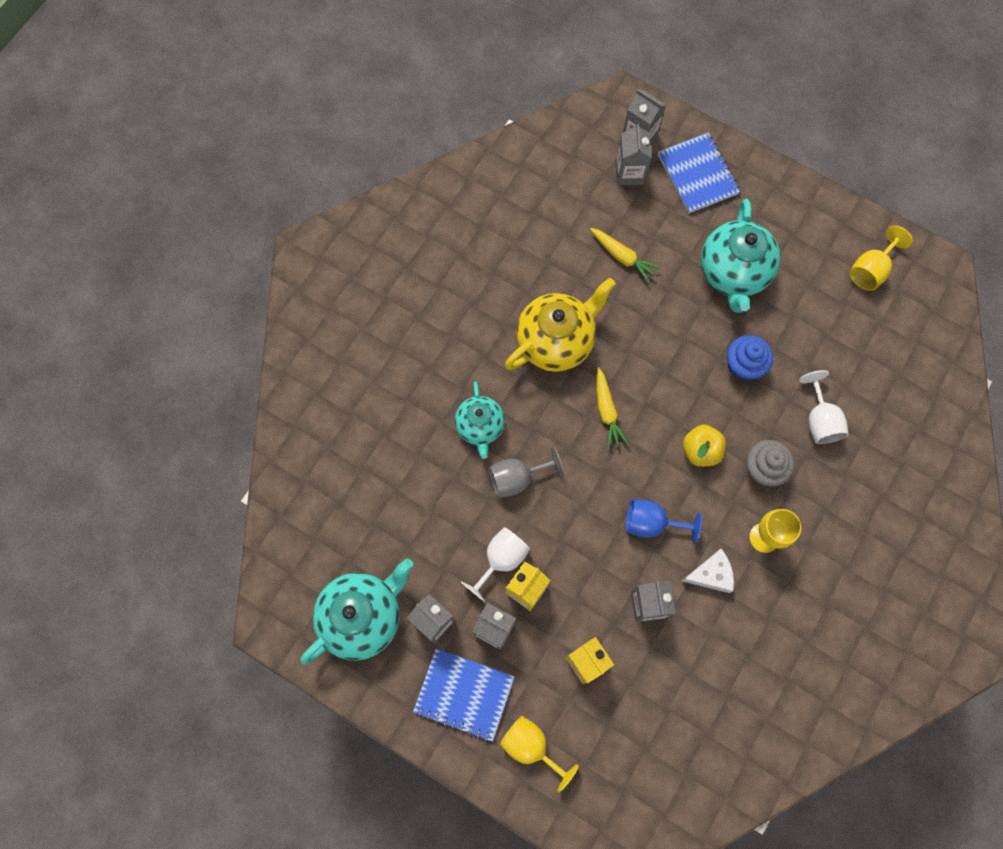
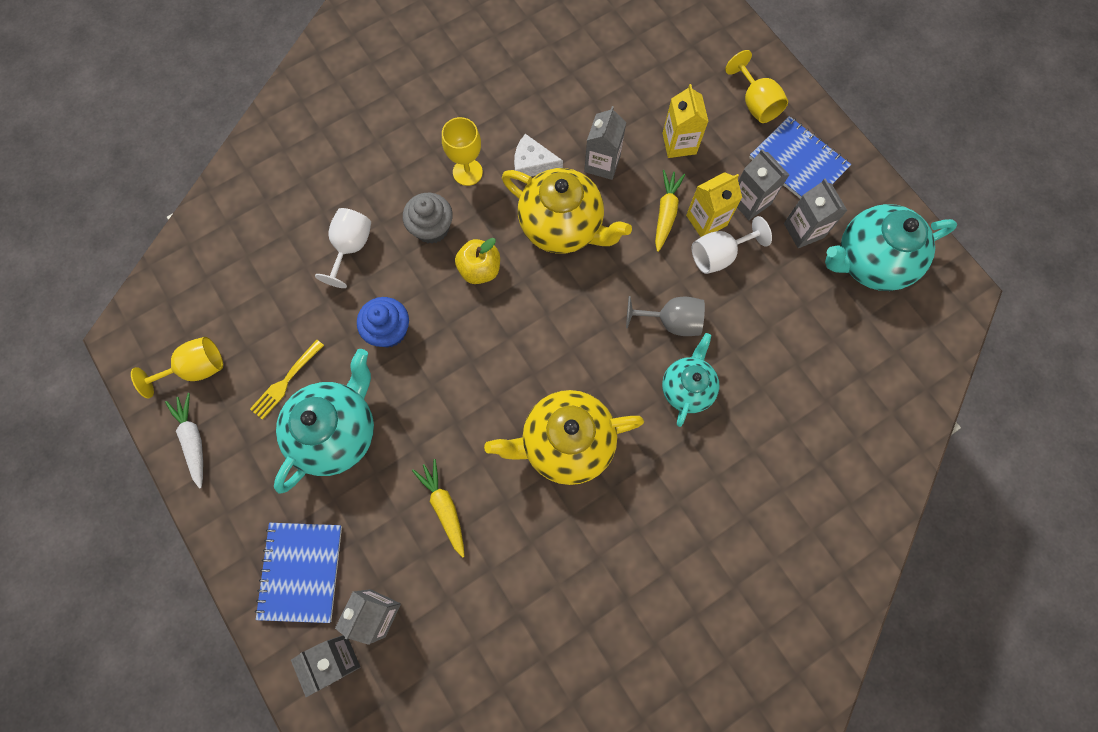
camera: 155 degrees left, 0 degrees up
(606, 411) = (550, 346): yellow carrot -> yellow carrot (666, 213)
(651, 523) = (562, 227): blue goblet -> yellow teapot
(797, 292) = (286, 381): none -> yellow fork
(834, 221) = (193, 440): none -> white carrot

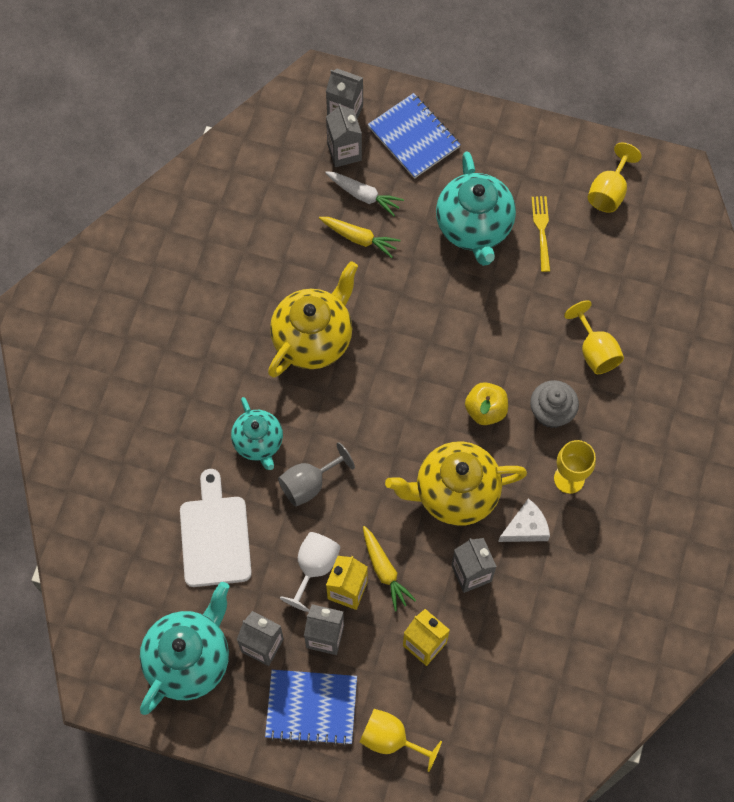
camera: 140 degrees right, 5 degrees down
(193, 440) = (561, 152): white carrot -> white carrot (363, 195)
(350, 247) = (595, 351): white goblet -> yellow goblet
(389, 331) = (507, 316): blue cupcake -> none
(781, 339) = (215, 536): none -> white cutting board

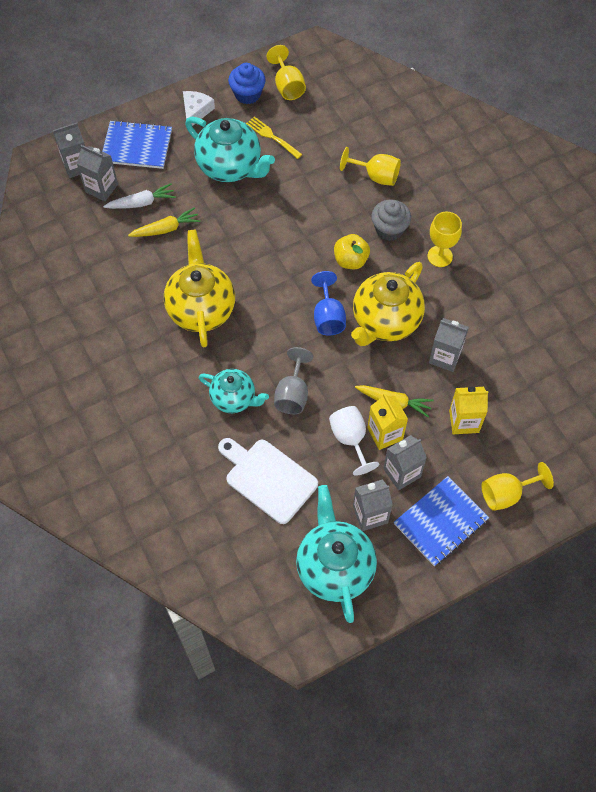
camera: 45 degrees left, 5 degrees down
(411, 443) = (328, 317): none -> blue goblet
(526, 527) = (446, 304): white cheese -> white cheese (196, 111)
(563, 169) = (247, 94): none -> blue cupcake

